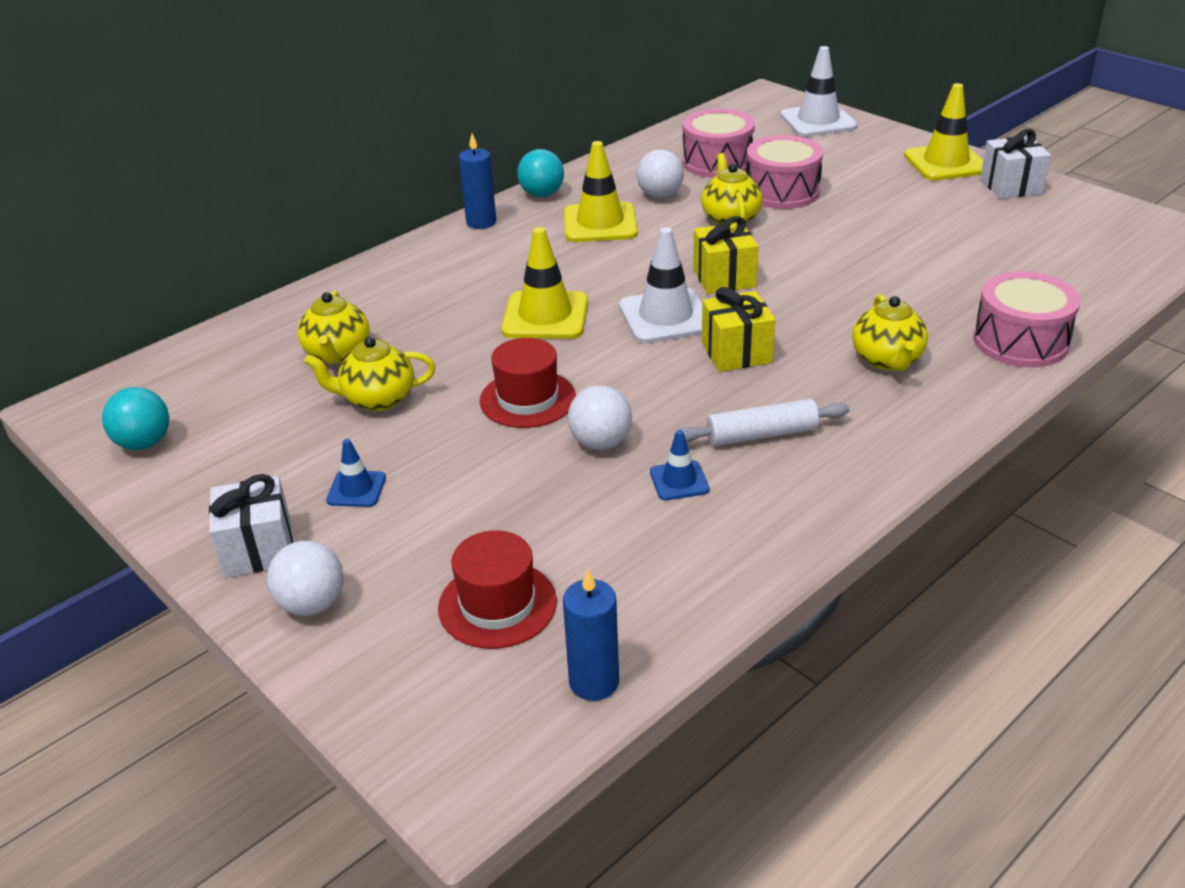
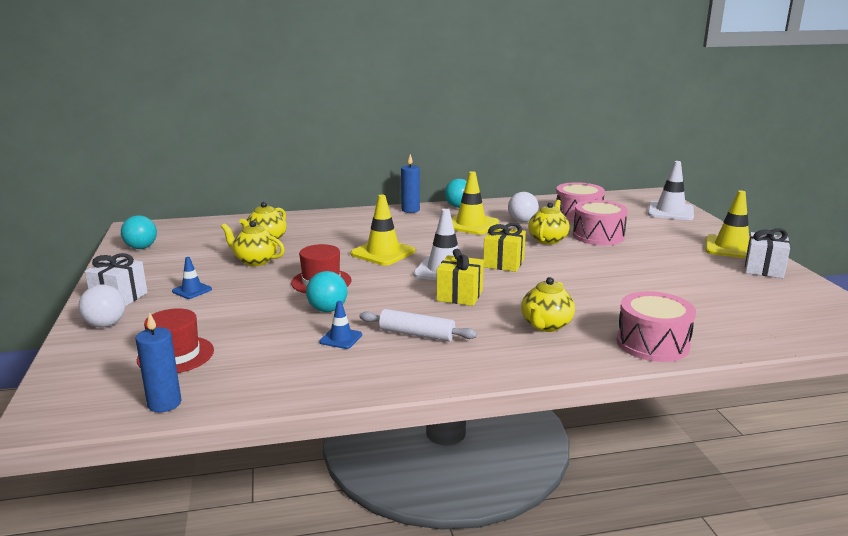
camera: 30 degrees right, 15 degrees down
(601, 442) = (327, 310): white ball -> turquoise ball

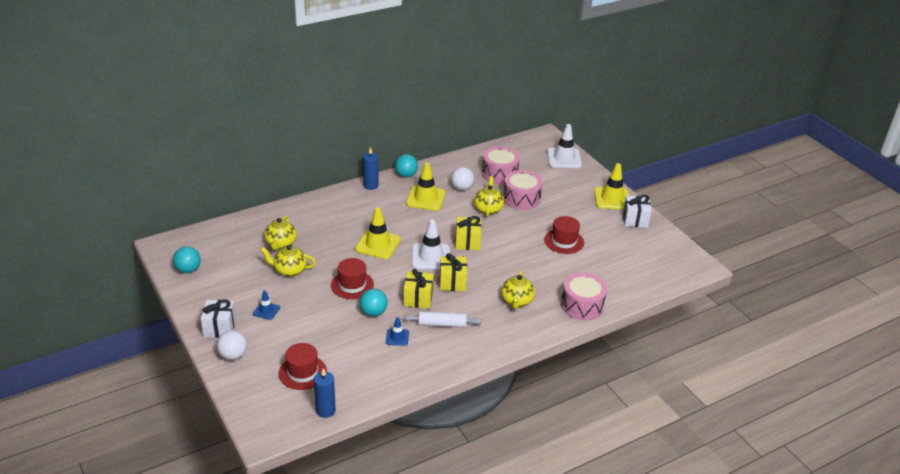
camera: 20 degrees left, 15 degrees up
(400, 305) = (418, 299): none -> yellow gift
(645, 277) = (564, 241): none -> red hat

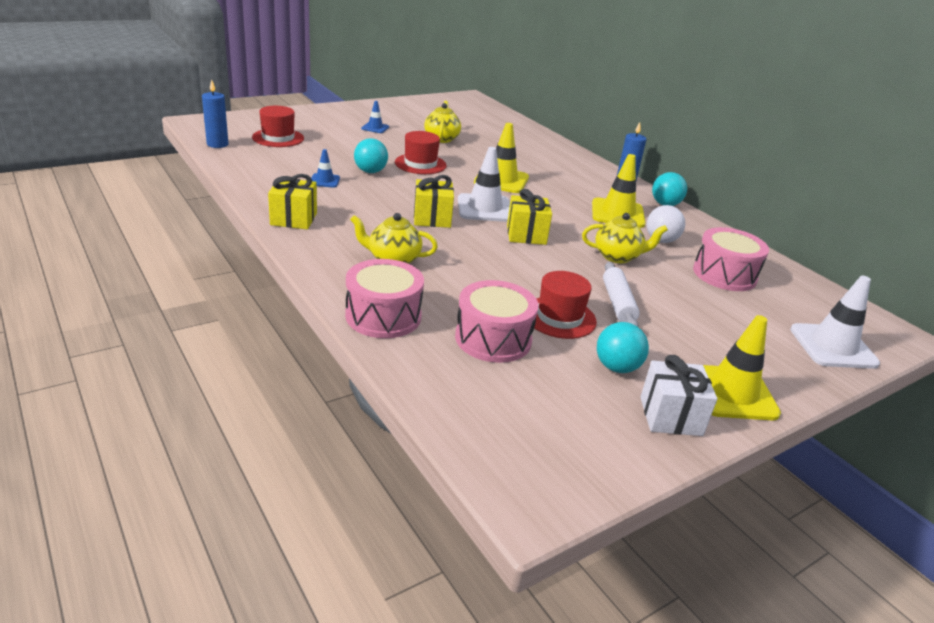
camera: 85 degrees right, 5 degrees down
(188, 270) = (435, 104): turquoise ball -> turquoise ball (617, 367)
(220, 328) = (350, 112): white gift -> none
(233, 355) = (310, 115): white ball -> none
(280, 244) = (486, 136): yellow teapot -> none
(418, 299) = (396, 196): yellow gift -> yellow gift (294, 219)
(442, 324) = (345, 206): white rolling pin -> white rolling pin (618, 303)
(521, 198) = (665, 288): pink drum -> pink drum (493, 339)

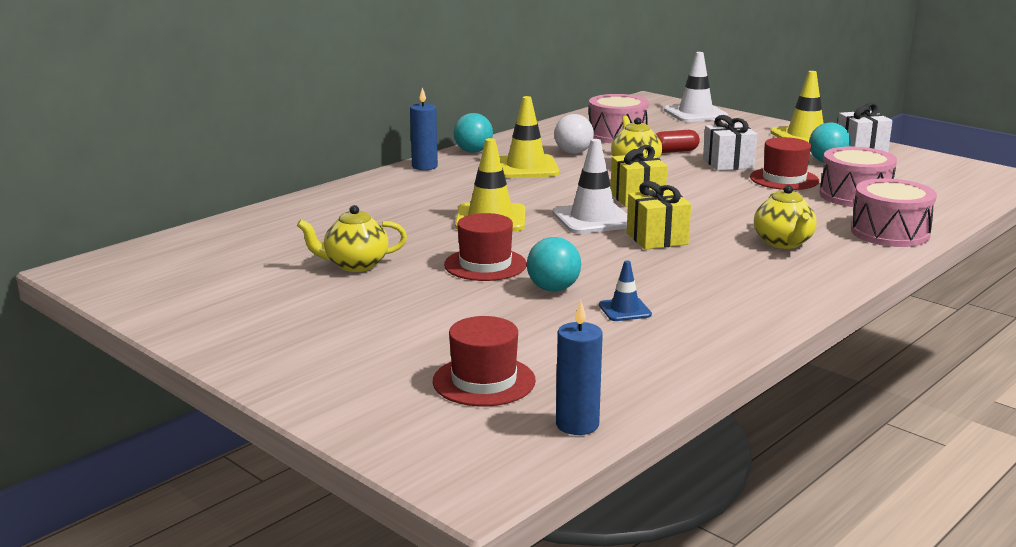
camera: 100 degrees left, 10 degrees down
(294, 219) = (766, 304): yellow gift -> none
(375, 128) = (346, 316): blue traffic cone -> none
(618, 303) = (728, 164): white rolling pin -> white gift
(664, 288) = (674, 151): none -> red capsule

